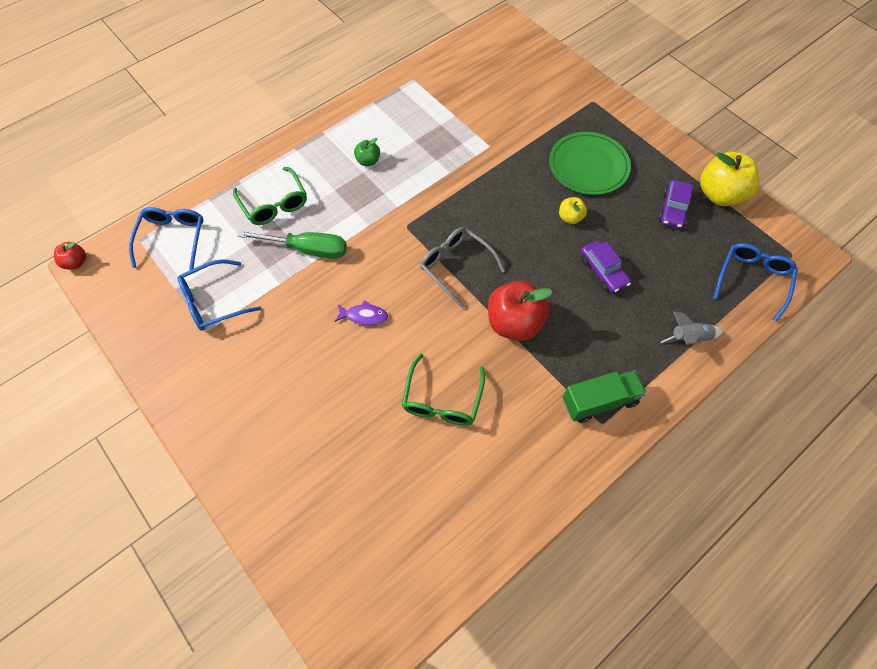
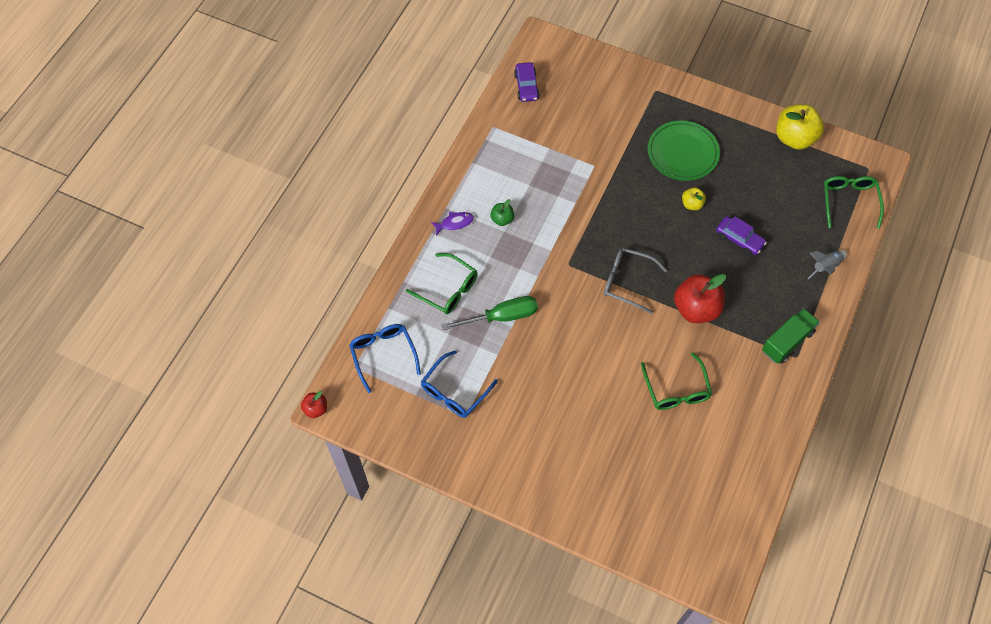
camera: 25 degrees left, 0 degrees up
(364, 316) = (580, 352): purple fish -> purple fish (455, 223)
(673, 209) = (765, 165): purple car -> purple car (526, 86)
(752, 280) = (849, 202): blue glasses -> green glasses

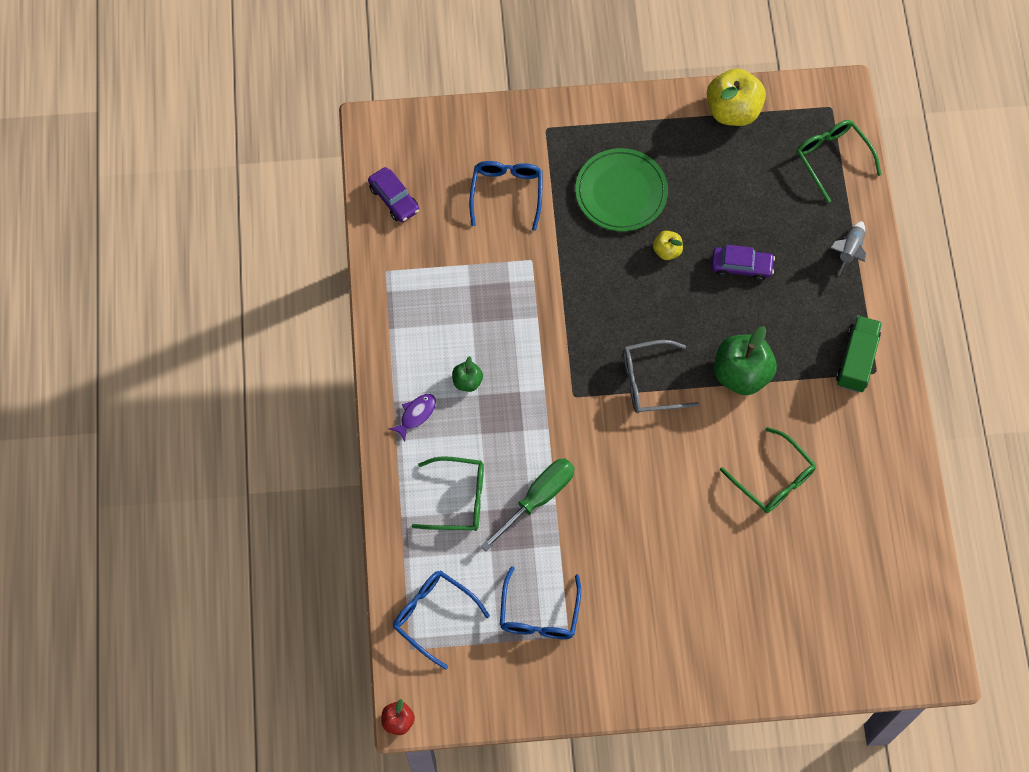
camera: 30 degrees left, 5 degrees up
(603, 117) = (507, 193): none -> blue glasses
(696, 309) = (741, 374): red apple -> green apple

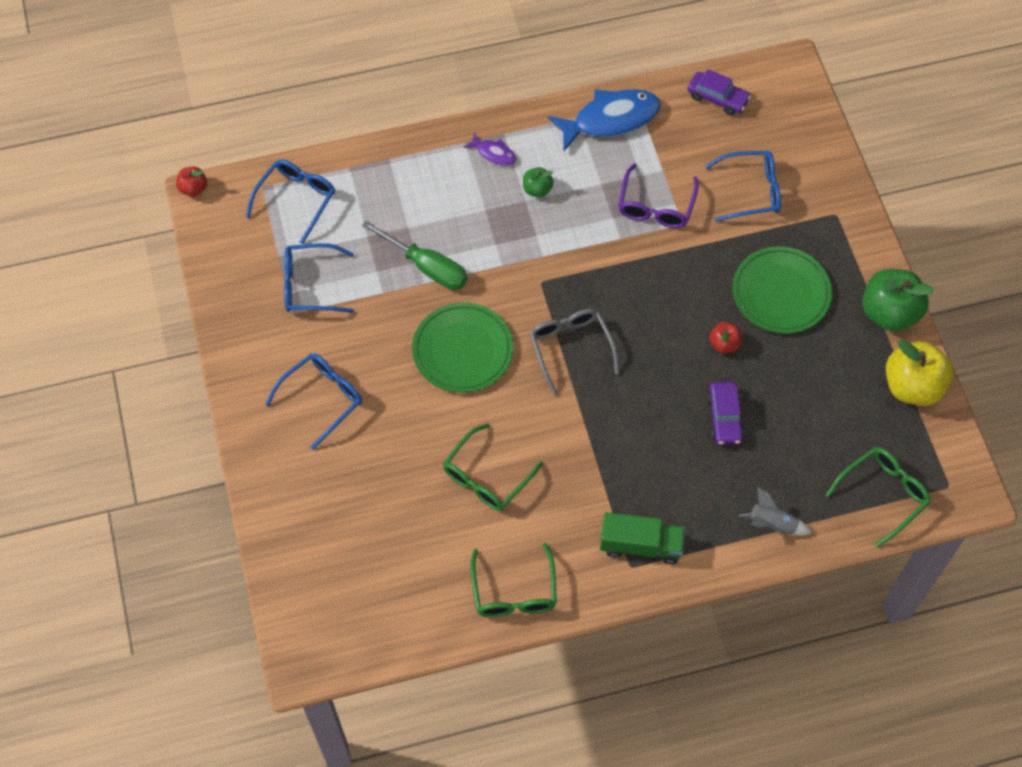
camera: 80 degrees right, 5 degrees down
(394, 199) = (717, 98): purple car -> purple car turned 105 degrees counterclockwise
(398, 299) = (610, 119): none -> blue fish
(457, 499) = (414, 200): green glasses -> green glasses (514, 591)
(507, 278) = (656, 205): none -> purple glasses
(636, 479) = (462, 350): none -> green plate
(667, 251) = (724, 344): yellow apple -> red apple
(670, 618) = (321, 399): none -> blue glasses
(741, 374) = (599, 432): green apple -> green apple (889, 313)

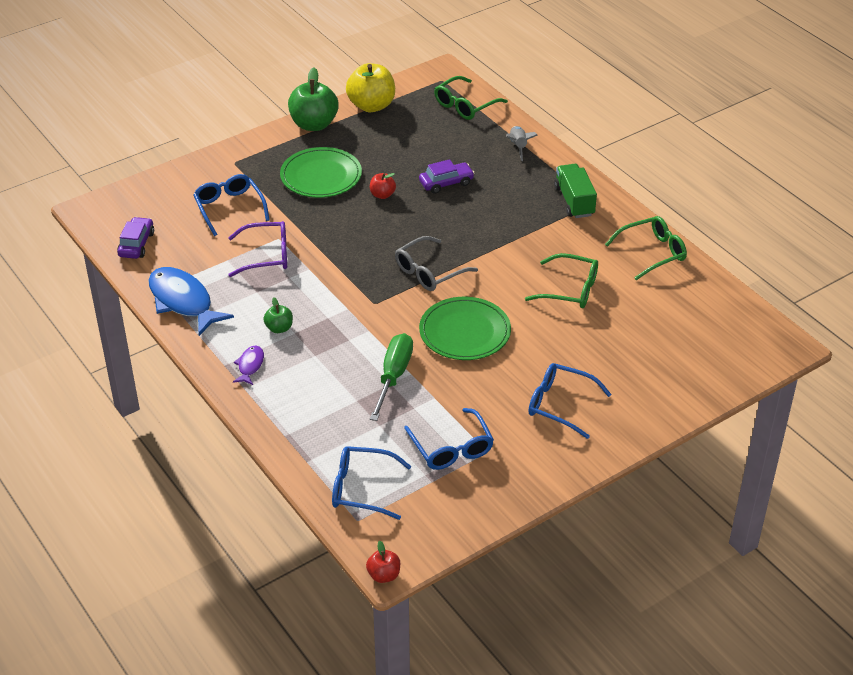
camera: 110 degrees left, 20 degrees down
(882, 495) = (465, 105): green glasses -> green glasses turned 75 degrees counterclockwise

